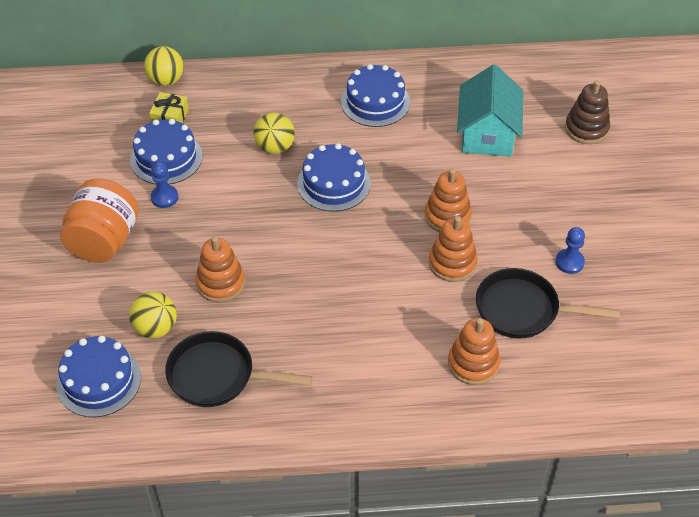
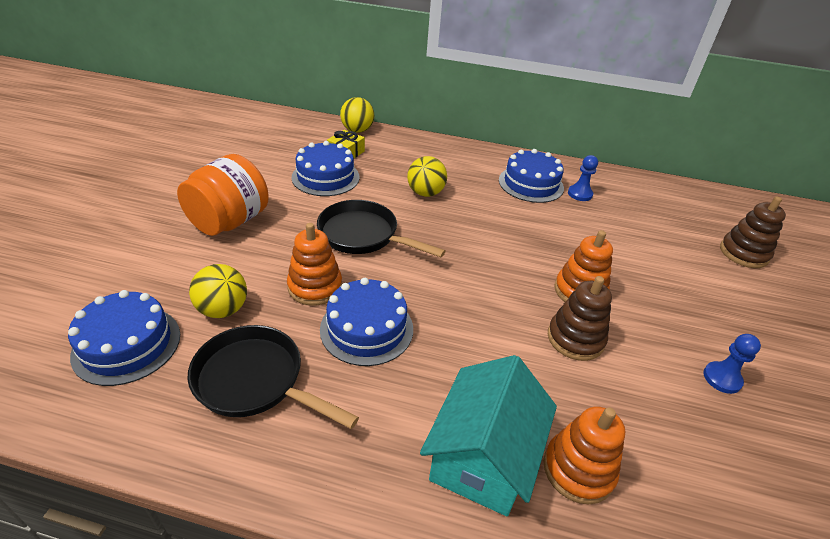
camera: 15 degrees right, 10 degrees down
(164, 197) = (306, 203): blue pawn -> blue pawn (580, 194)
(333, 183) = (469, 233): blue cake -> blue cake (367, 328)
(452, 263) = (575, 338): orange stacking toy -> brown stacking toy
(487, 134) = (636, 232): turquoise house -> turquoise house (482, 457)
(523, 310) = (657, 419): black pan -> black pan (363, 235)

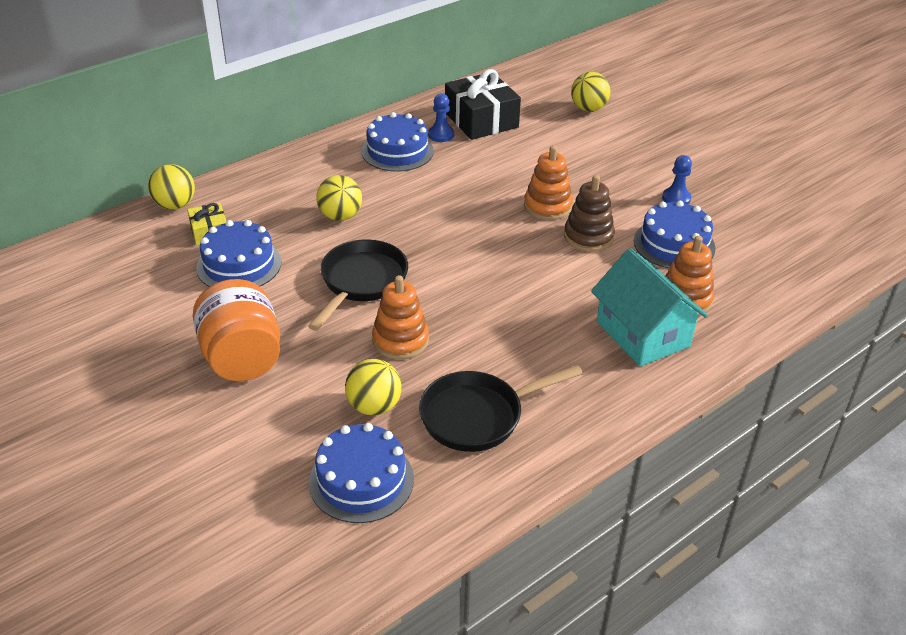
camera: 50 degrees left, 0 degrees up
(363, 235) = (361, 282): black pan -> black pan turned 135 degrees clockwise
(367, 328) = (479, 333): blue cake -> blue cake (674, 244)
(628, 204) = (481, 120): none -> black gift
(743, 253) = (588, 109): brown stacking toy -> yellow ball

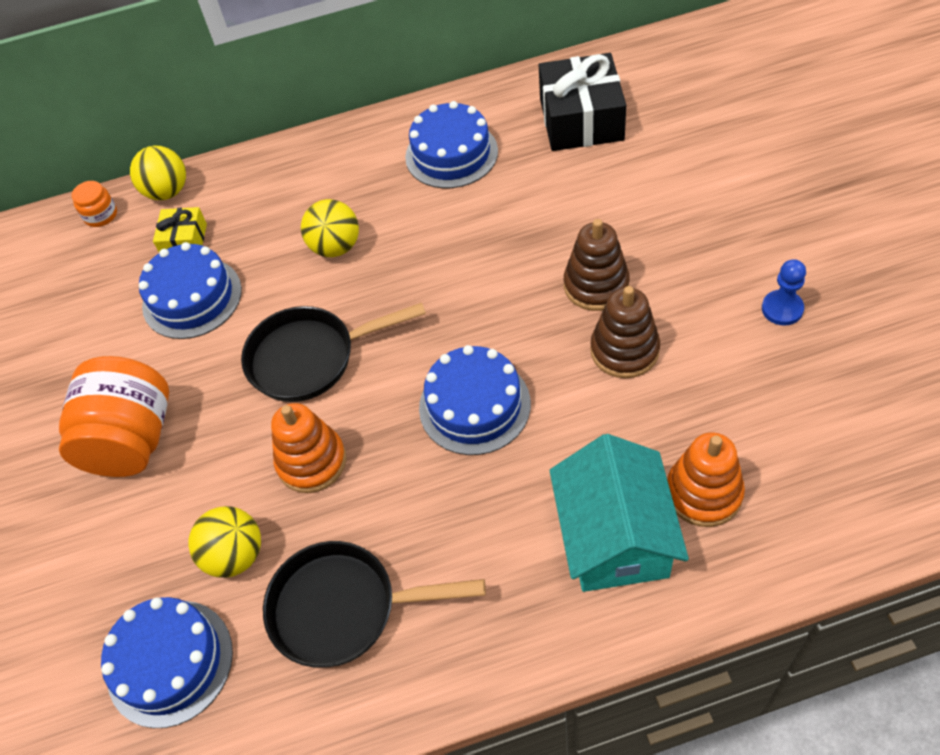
camera: 30 degrees right, 15 degrees up
(123, 228) = (101, 215): none -> orange jar
(361, 282) = (310, 358): black pan -> black pan turned 150 degrees counterclockwise
(441, 135) = (517, 136): blue pawn -> none
(547, 206) = (596, 285): orange stacking toy -> brown stacking toy
(588, 109) = (736, 123): yellow ball -> none
(674, 244) = (737, 391): blue cake -> blue cake (474, 405)

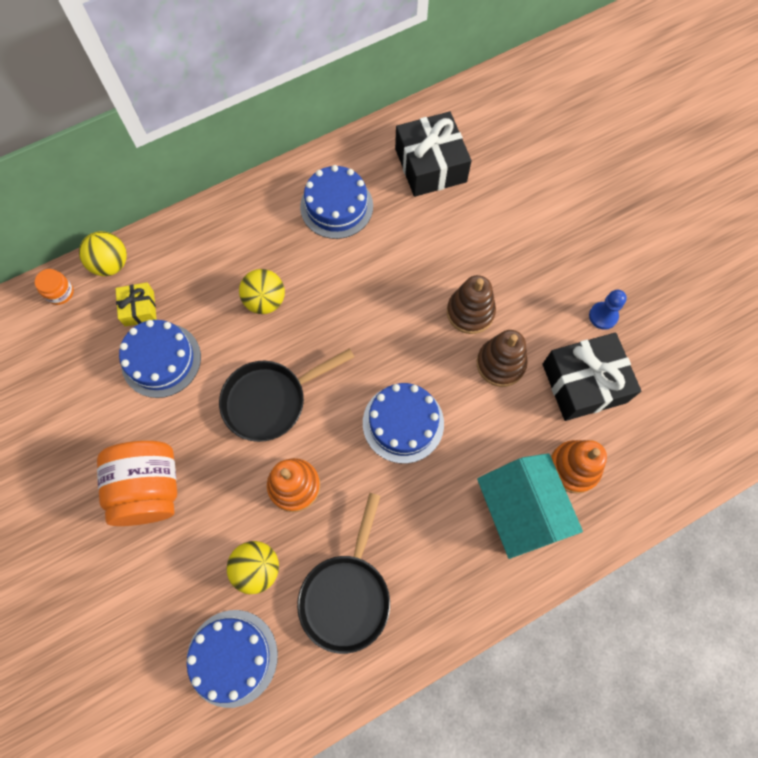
camera: 20 degrees left, 15 degrees up
(344, 608) = (347, 595): black pan -> black pan turned 60 degrees counterclockwise
(739, 387) = (584, 383): none -> black gift

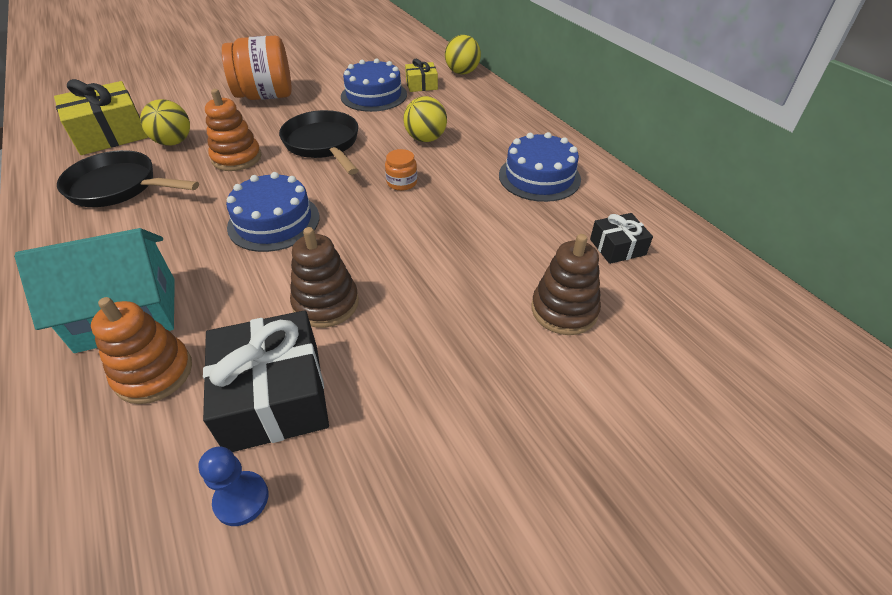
camera: 90 degrees right, 25 degrees down
(60, 292) = (437, 57): orange jar -> orange jar (402, 182)
(232, 657) = (110, 134): blue cake -> yellow gift
(430, 165) = (617, 247): black gift -> black gift, size x0.52
(470, 312) = (402, 277): brown stacking toy -> brown stacking toy (564, 310)
(603, 316) = (383, 433): blue pawn -> blue pawn (241, 499)

